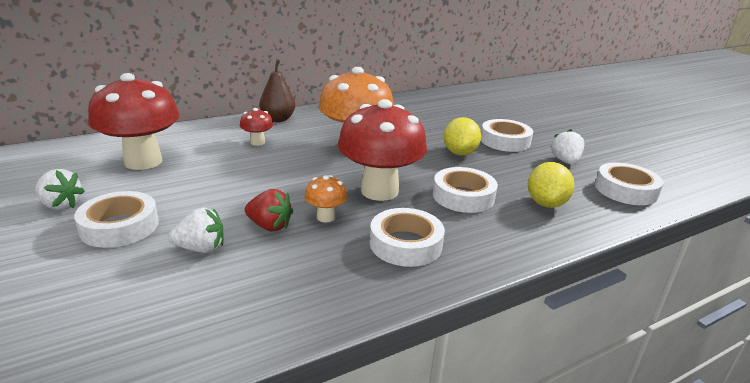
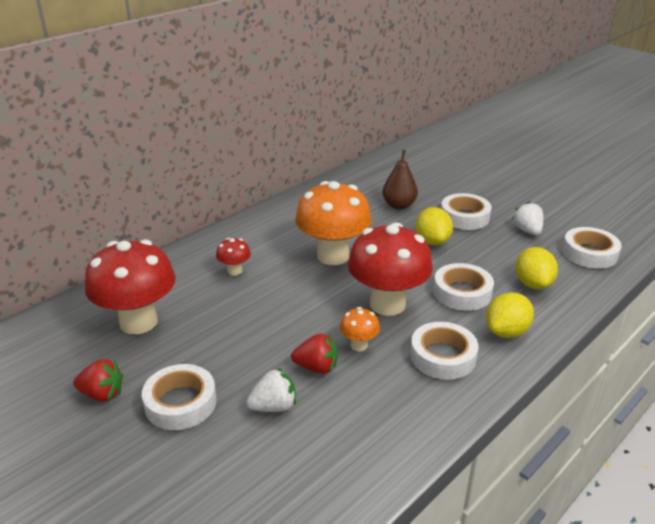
camera: 15 degrees left, 5 degrees up
(61, 205) = (102, 394): white strawberry -> red strawberry
(278, 119) = (233, 235): brown pear -> brown pear (399, 205)
(491, 237) = (506, 332): none -> yellow lemon

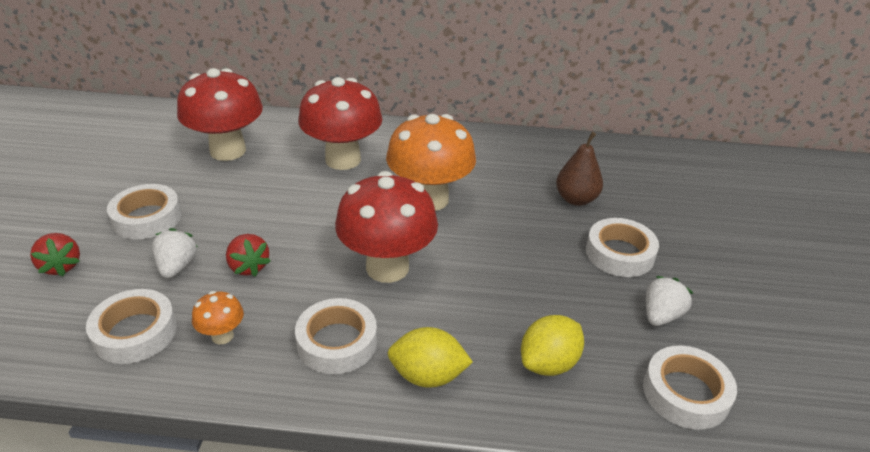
camera: 50 degrees right, 5 degrees up
(102, 394) = (131, 179): red strawberry -> red strawberry (61, 266)
(234, 271) = (343, 159): red mushroom -> red mushroom, size x2.23
(274, 406) = (177, 267): white strawberry -> white strawberry turned 120 degrees counterclockwise
(359, 345) = (303, 278): orange mushroom -> orange mushroom (222, 336)
(432, 241) = (537, 250): yellow lemon -> none
(462, 292) = (465, 311): white tape -> white tape (135, 332)

